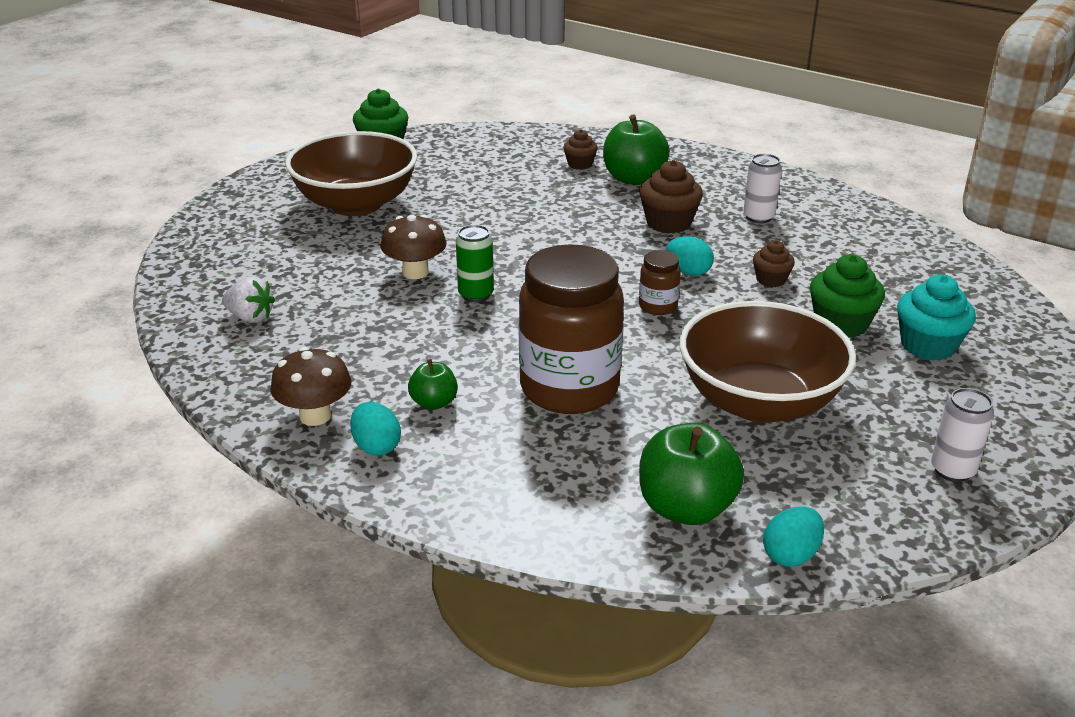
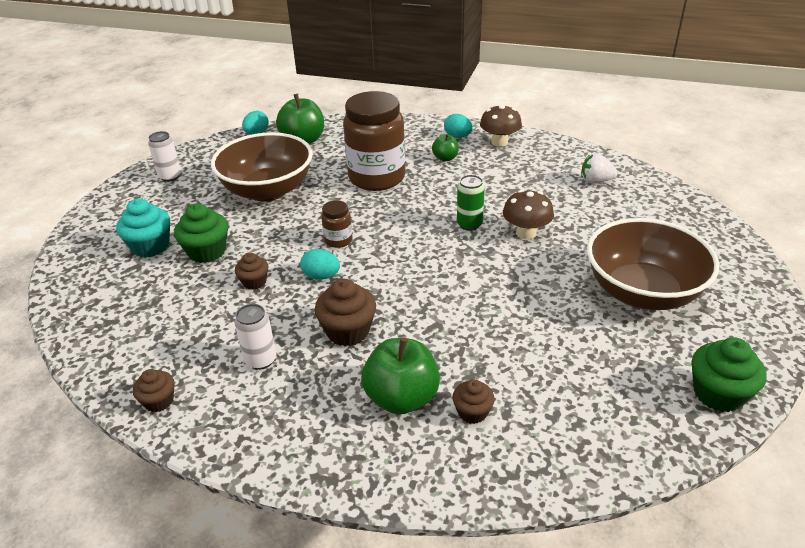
camera: 165 degrees right, 5 degrees up
(851, 207) = (159, 401): none -> brown cupcake

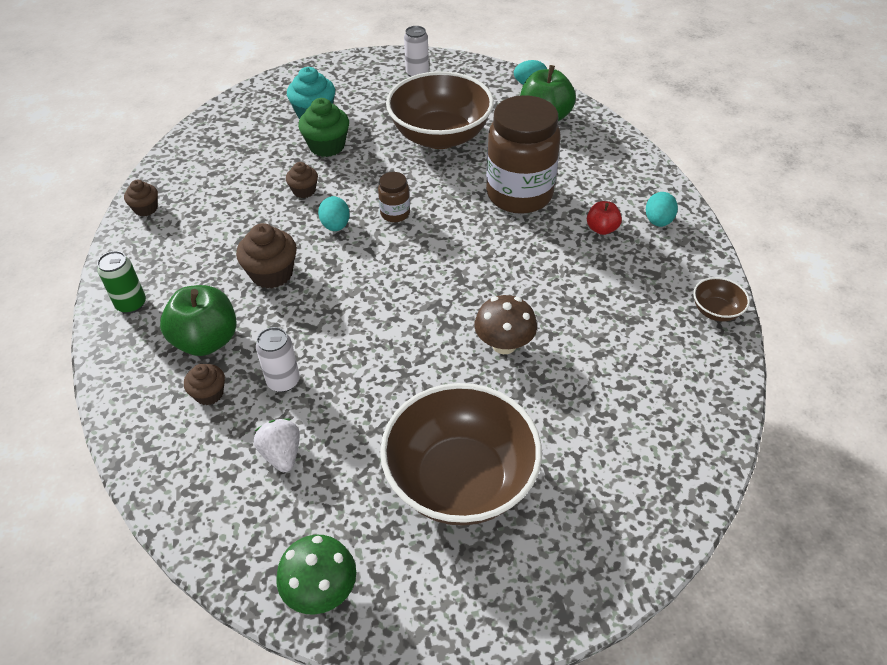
camera: 60 degrees right, 10 degrees up
(261, 360) = (212, 239): white can -> white can (283, 381)
(445, 158) = (602, 229): green apple -> red apple
(469, 224) = (487, 294): green can -> green can (131, 304)
(499, 142) = (678, 260): brown mushroom -> none
(554, 146) = (716, 311): none -> brown bowl
(595, 181) = (666, 375): white strawberry -> white strawberry (282, 454)
(718, 394) = (321, 590): green cupcake -> green mushroom

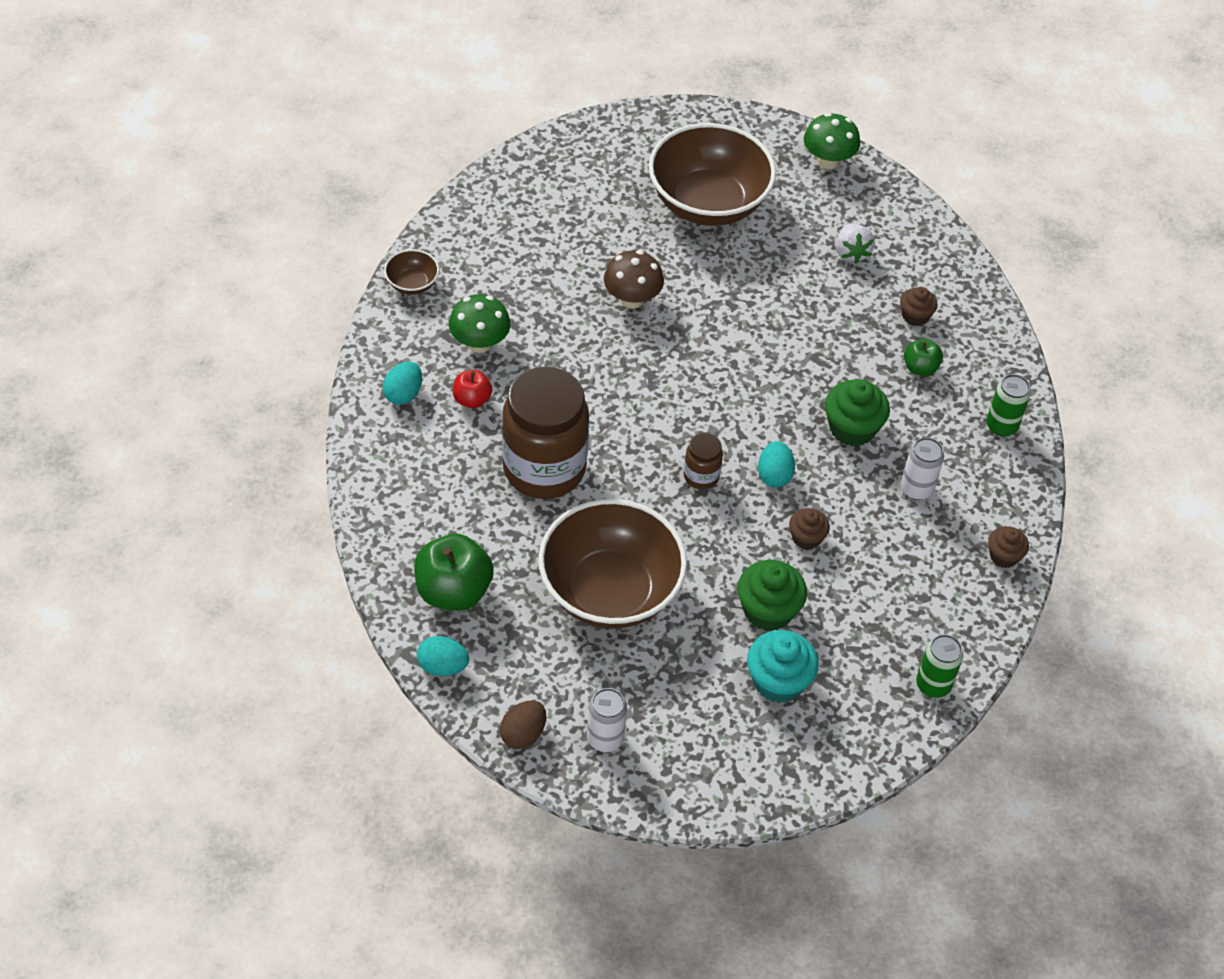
camera: 170 degrees left, 5 degrees up
(206, 340) = (920, 368): green apple -> green apple, size x0.54
(208, 130) = (933, 685): none -> green can
(272, 274) = (852, 428): brown cupcake -> green cupcake
(283, 381) = (846, 312): white can -> white can (916, 489)
(466, 67) = (523, 734): none -> brown egg
(622, 273) = (480, 343): none -> green mushroom

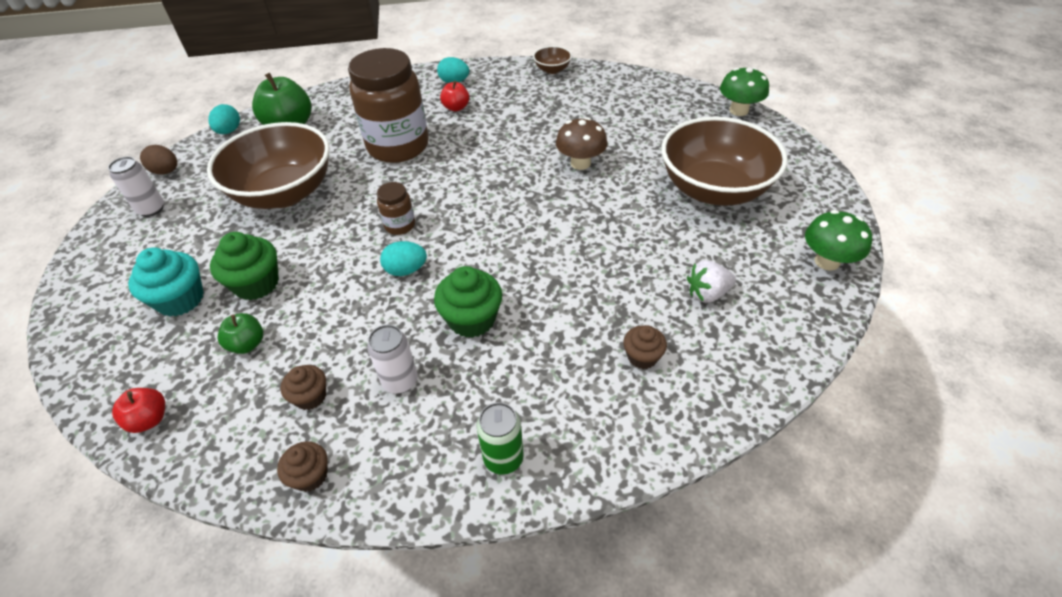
camera: 85 degrees right, 5 degrees down
(480, 343) = (508, 103): green mushroom -> green mushroom (738, 110)
(806, 538) = (335, 300): brown cupcake -> brown cupcake (310, 397)
(920, 368) = (568, 368): green apple -> green apple (247, 344)
(933, 685) = (149, 419): green can -> red apple

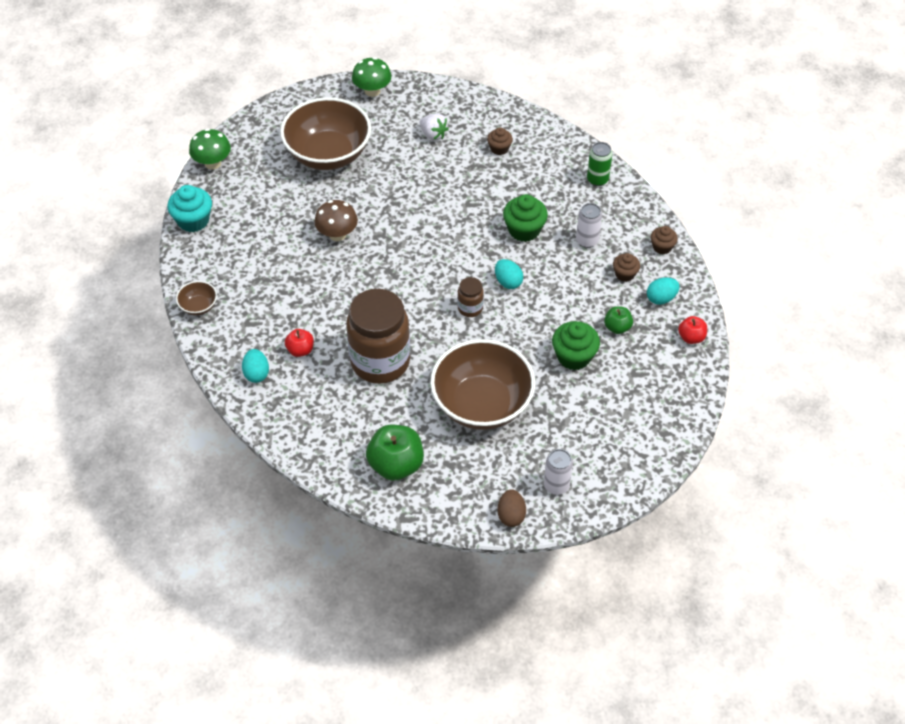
camera: 120 degrees left, 5 degrees up
(180, 299) = (614, 390): turquoise cupcake -> turquoise cupcake (193, 220)
(229, 131) = (431, 511): turquoise egg -> turquoise egg (661, 298)

